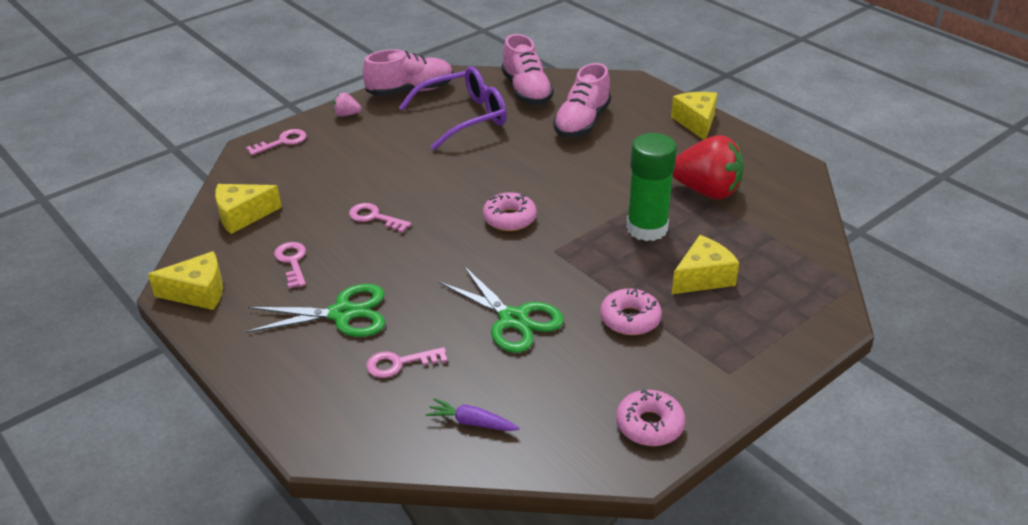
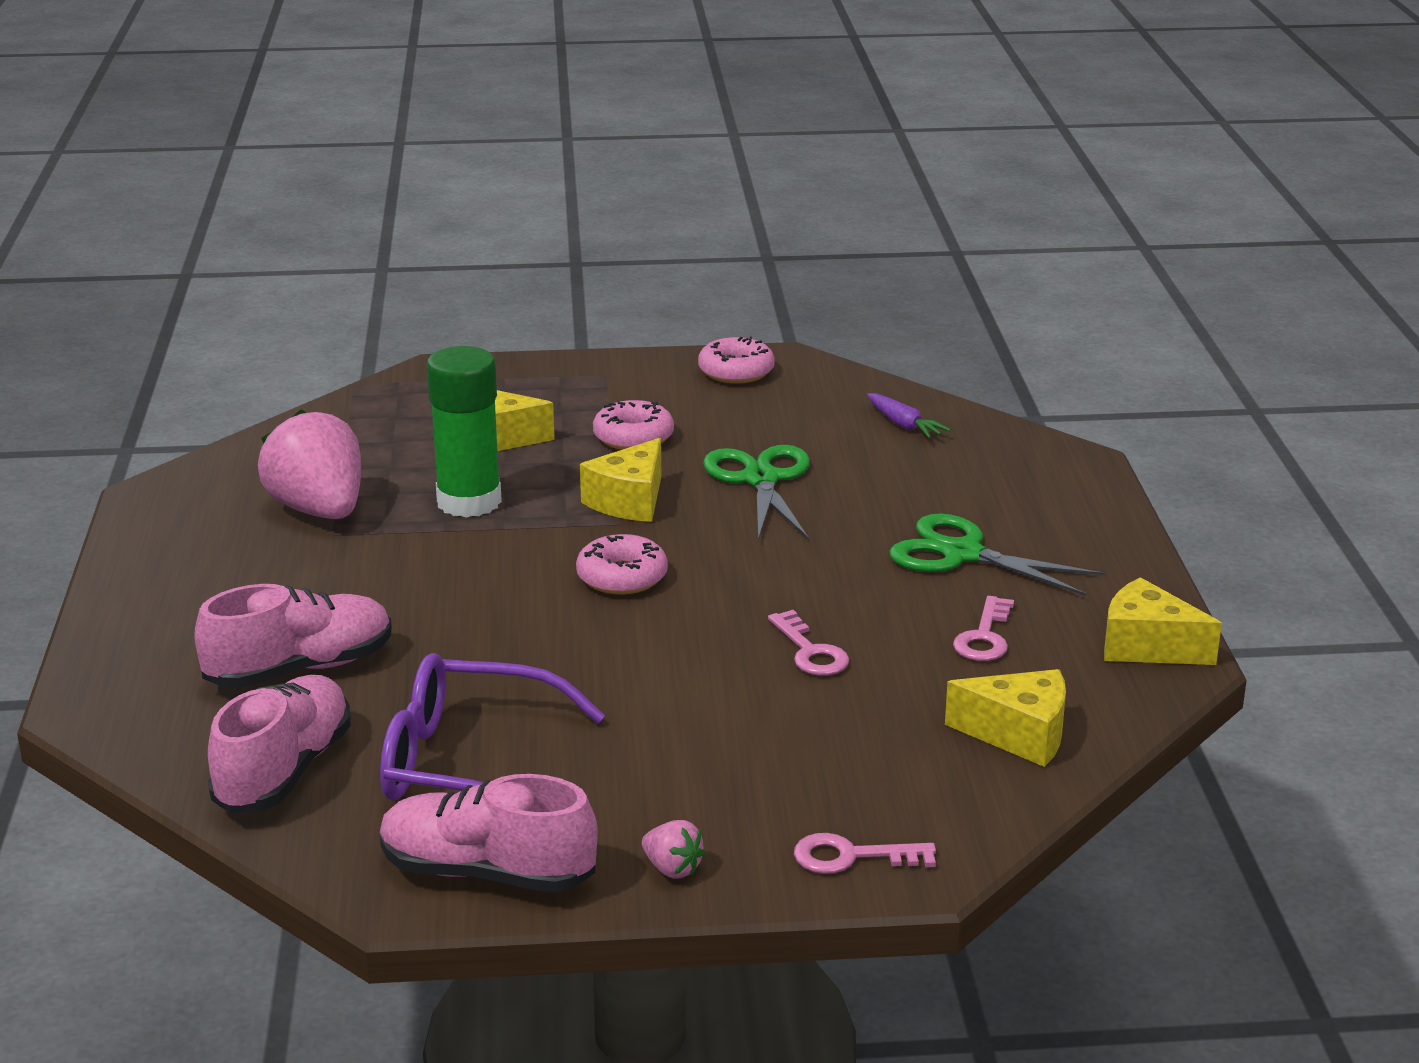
camera: 145 degrees left, 10 degrees down
(399, 363) = (934, 488): pink key -> none
(696, 122) = (142, 597): yellow cheese -> yellow cheese (629, 501)
(706, 191) = (319, 510): red strawberry -> pink strawberry

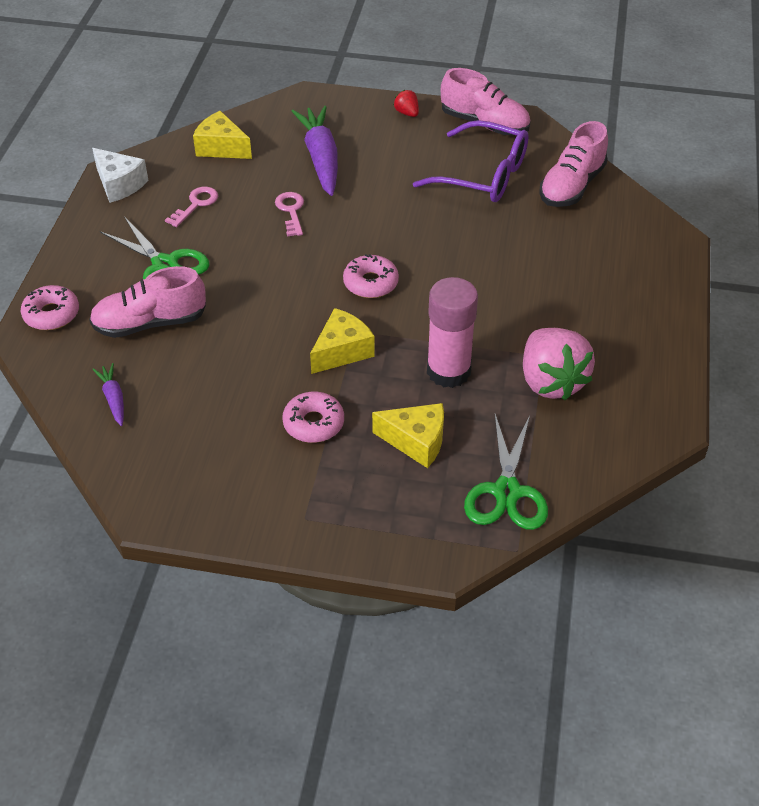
camera: 165 degrees left, 20 degrees up
(300, 669) = (564, 247): pink shoe -> pink shoe (150, 323)
(469, 502) = (448, 371): green glue stick -> pink glue stick
(672, 869) = (407, 113): pink strawberry -> red strawberry
(736, 371) = (197, 499): pink donut -> pink donut (51, 314)
(761, 479) = (246, 356): green scissors -> green scissors (506, 492)
(809, 745) = (321, 158): none -> purple carrot
(851, 857) = (331, 106): pink key -> none
(1147, 646) = (119, 184): yellow cheese -> white cheese

